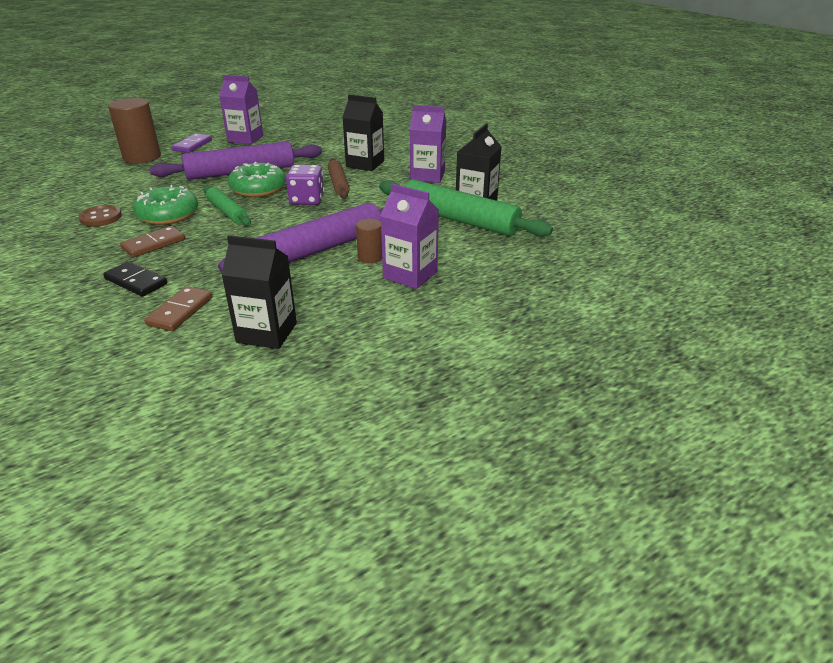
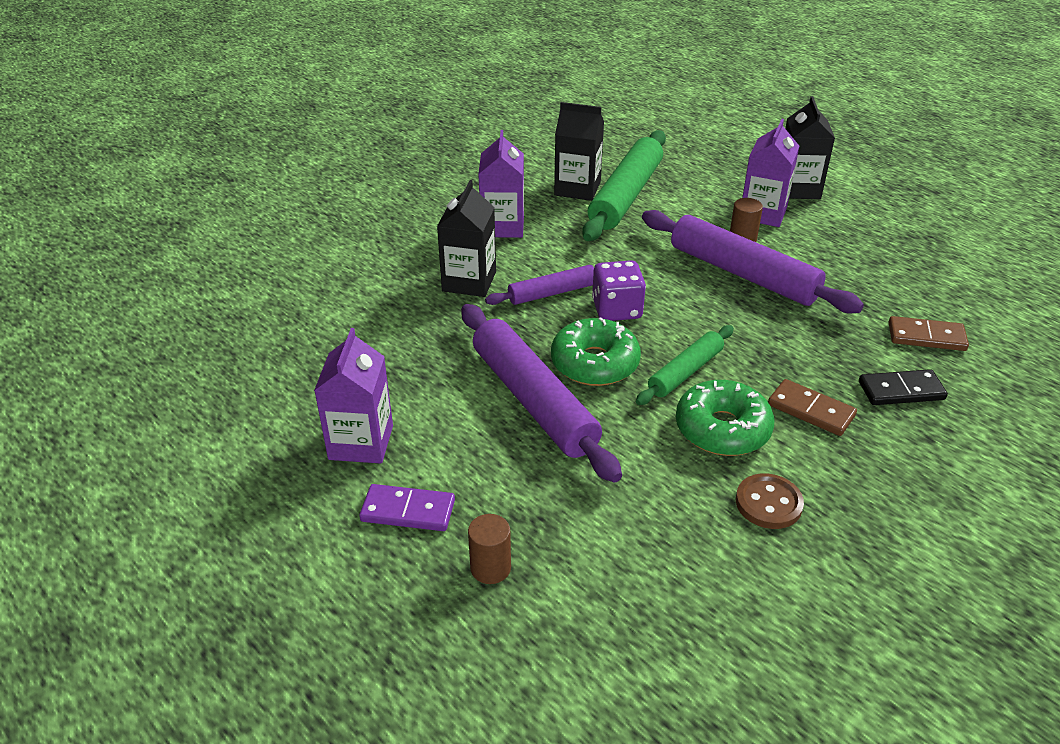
camera: 100 degrees left, 5 degrees up
(136, 282) = (901, 391): black domino -> black domino turned 60 degrees clockwise
(142, 157) = (490, 568): brown cylinder -> brown cylinder, size x0.51
(267, 333) = (915, 274): black carton -> black carton (798, 189)
(338, 184) = (552, 293): brown rolling pin -> purple rolling pin

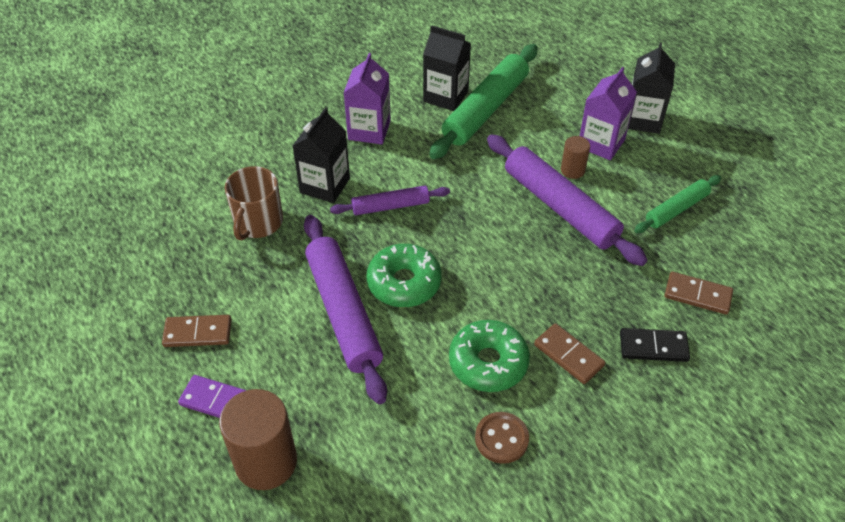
camera: 10 degrees right, 10 degrees up
(361, 442) = (198, 333): purple carton -> brown domino
(401, 325) = (258, 222): none -> brown mug
(490, 568) = (266, 462): brown cylinder -> brown cylinder, size x1.95
(616, 309) = (439, 231): purple dice -> none
(685, 372) = (476, 302): green rolling pin -> green rolling pin (676, 209)

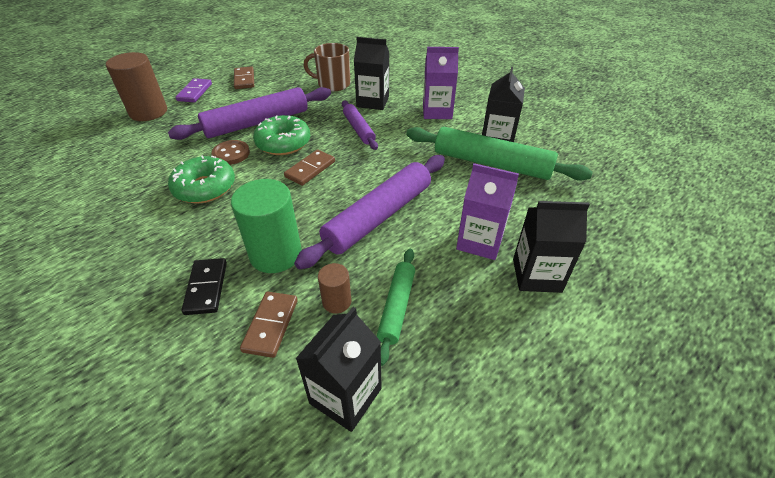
camera: 80 degrees right, 5 degrees down
(501, 439) = (134, 199): brown button -> brown button (231, 154)
(568, 355) = (205, 231): brown domino -> brown domino (310, 169)
(572, 170) = (431, 222): brown cylinder -> brown cylinder (336, 301)
(609, 291) = (275, 254): none -> green cylinder
(676, 209) = (397, 307): green rolling pin -> green rolling pin turned 60 degrees clockwise
(761, 249) = (345, 396): none -> black carton

